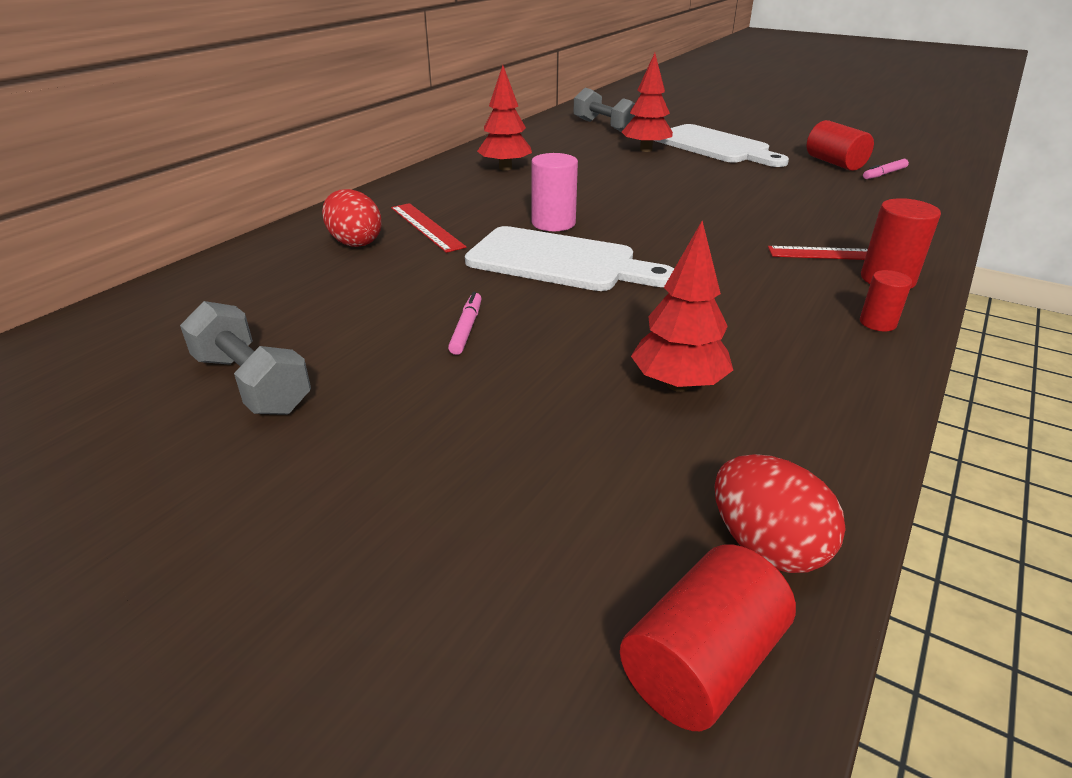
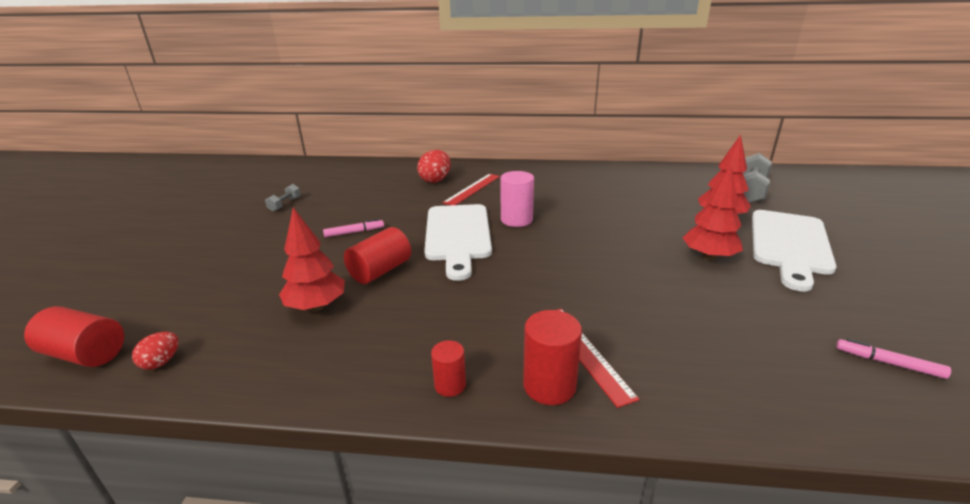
camera: 65 degrees right, 5 degrees down
(252, 383) = (285, 204): grey dumbbell -> grey dumbbell, size x0.53
(505, 168) = (595, 183): red tree -> red tree (708, 257)
(766, 546) = (161, 362): red egg -> red egg, size x0.58
(834, 163) = (865, 321): red cylinder -> red cylinder (380, 271)

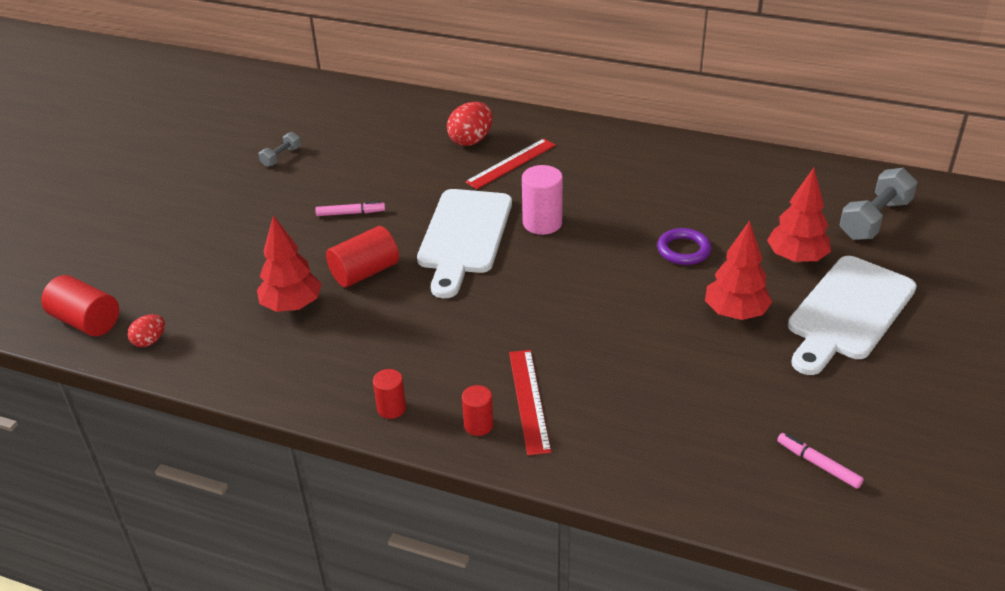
camera: 15 degrees right, 10 degrees up
(549, 386) = (478, 425): red cylinder -> red cylinder, size x0.60
(635, 223) = (683, 250): none -> purple ring

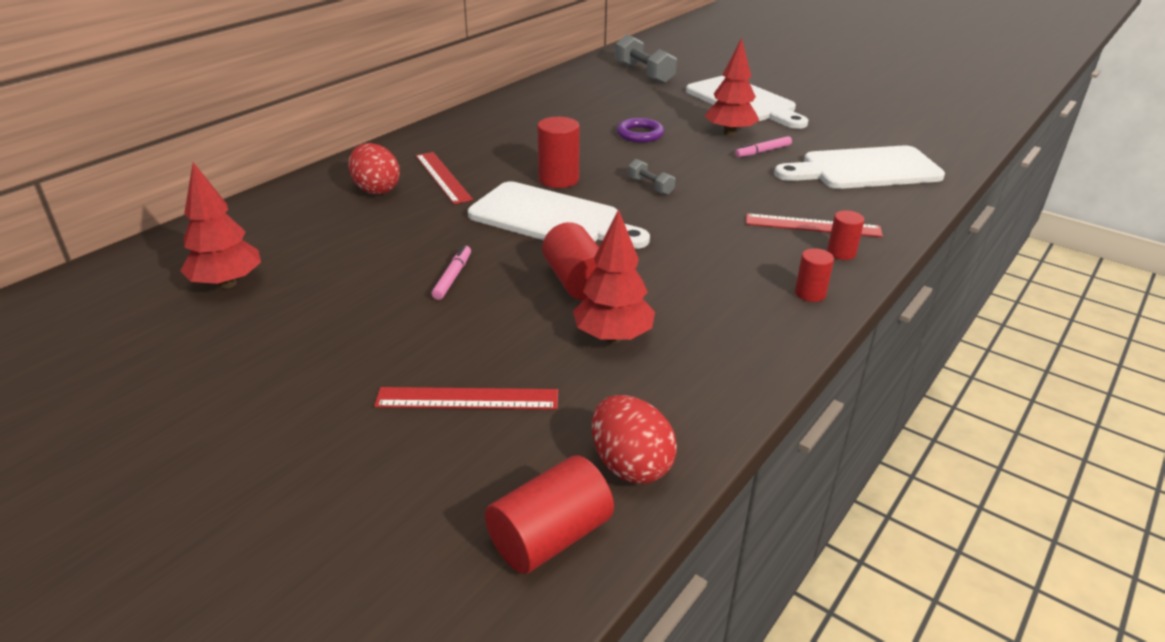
camera: 75 degrees left, 5 degrees down
(150, 341) = (630, 465): red egg -> red egg, size x1.71
(207, 259) = (467, 398): none -> red ruler
(281, 157) = (270, 313): grey dumbbell -> grey dumbbell (650, 186)
(542, 223) = (558, 179): pink cylinder -> red cylinder
(702, 434) = (864, 169): none -> white cutting board
(796, 258) = (674, 103): red tree -> red tree (227, 283)
(818, 464) = (898, 141): pink marker -> pink marker (763, 151)

